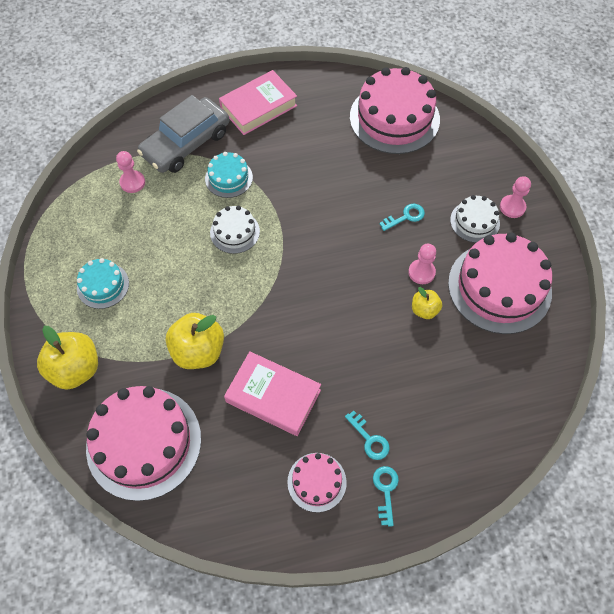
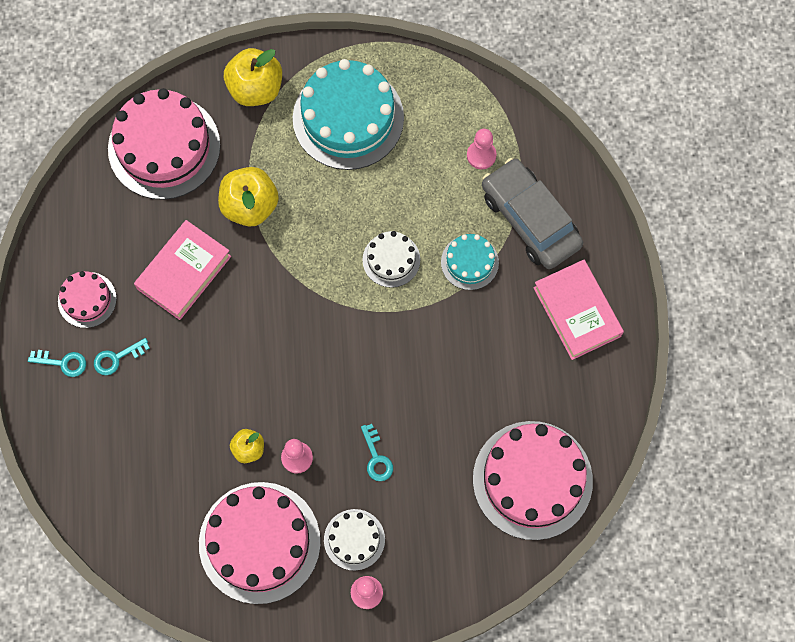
camera: 100 degrees right, 10 degrees up
(103, 285) = (348, 118): turquoise cake -> turquoise cake, size x1.98

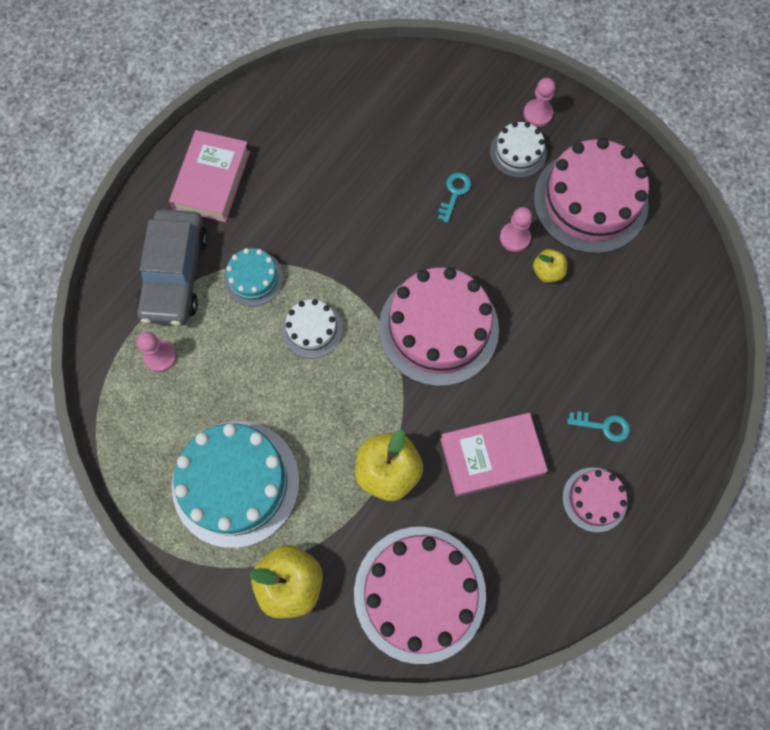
camera: 140 degrees left, 0 degrees up
(63, 363) = (653, 458): turquoise key -> none
(532, 480) = (356, 97): pink cake -> pink cake (438, 328)

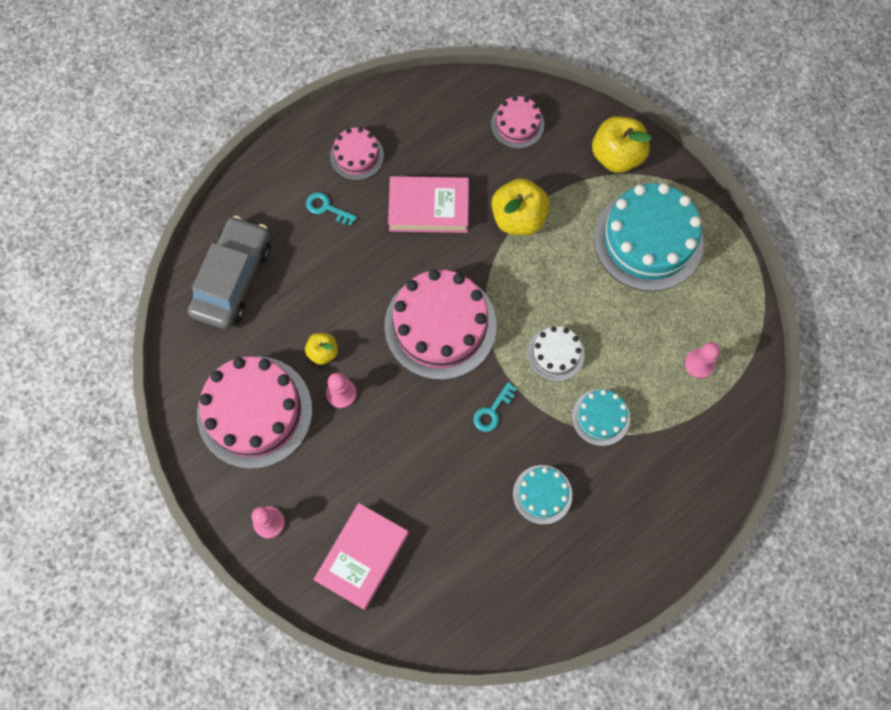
camera: 165 degrees left, 0 degrees up
(175, 274) = (675, 441): grey car -> grey car (232, 278)
(212, 180) = (624, 534): pink book -> pink book (362, 557)
(296, 195) = (542, 494): none -> turquoise cake
(419, 593) = (517, 124): pink cake -> pink cake, size x0.50
(454, 193) = (384, 455): turquoise key -> turquoise key (492, 411)
(518, 152) = (305, 483): white cake -> none

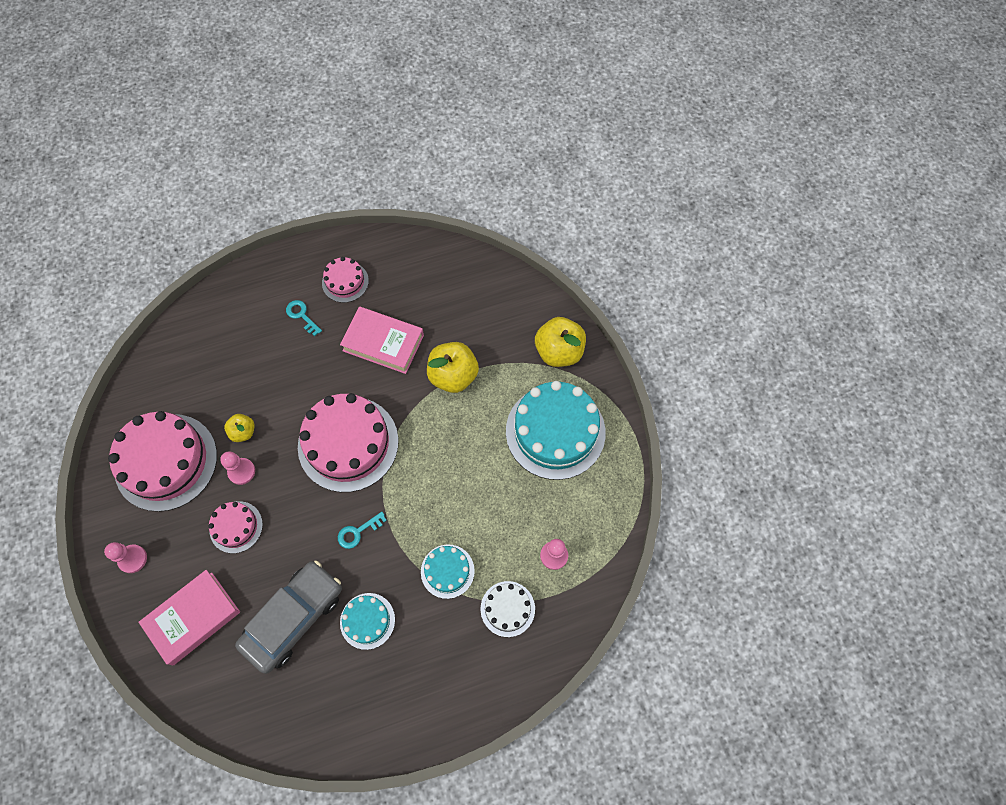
camera: 20 degrees right, 5 degrees down
(232, 278) = (201, 347): grey car -> grey car (293, 618)
(517, 124) = (487, 299): pink cake -> pink cake (236, 527)
(555, 354) = (433, 502): white cake -> white cake (507, 608)

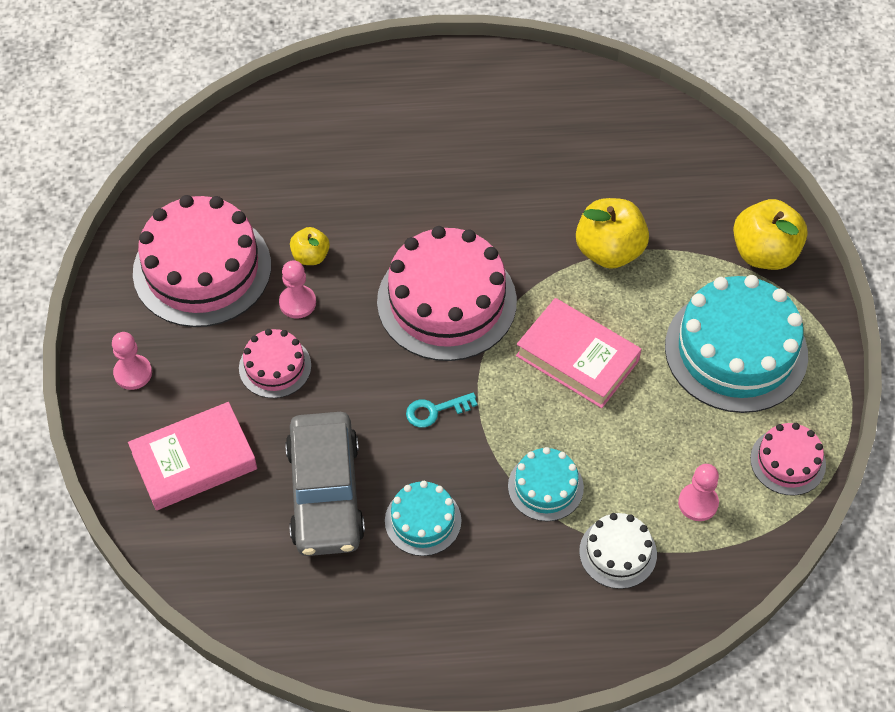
camera: 15 degrees right, 10 degrees down
(293, 618) = (325, 493): grey car -> grey car turned 120 degrees clockwise
(301, 315) = (420, 134): turquoise key -> none
(345, 282) = (488, 105): pink cake -> pink cake (787, 461)
(383, 343) = (522, 190): pink book -> pink book (577, 358)

